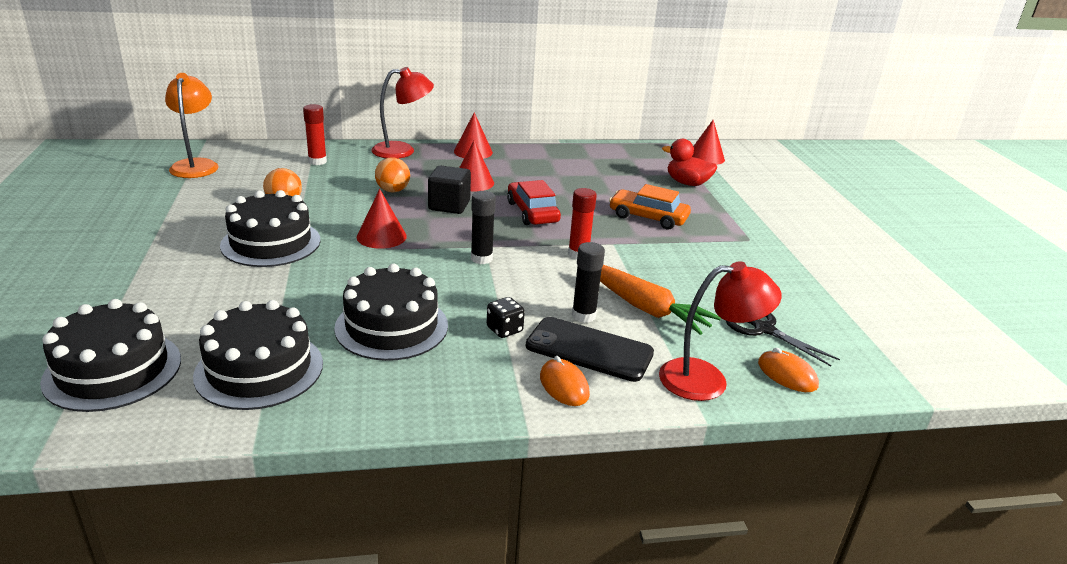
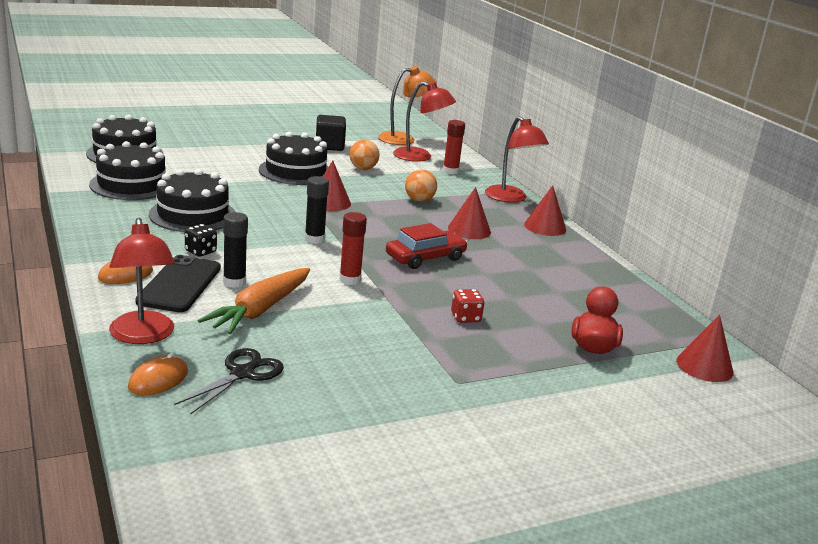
camera: 75 degrees right, 5 degrees down
(264, 167) = (420, 157): none -> red lamp
(449, 205) = (408, 222): black cube -> black cube (329, 146)
(648, 217) = (465, 318): orange car -> red dice

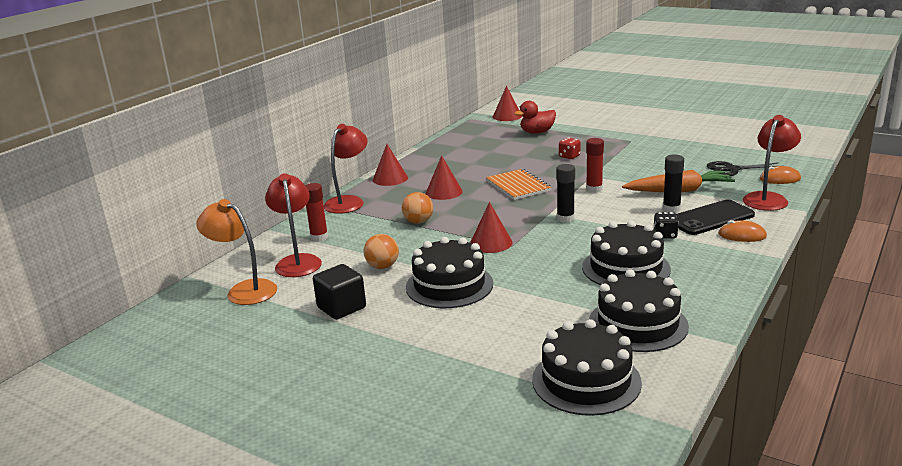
camera: 120 degrees left, 0 degrees up
(425, 258) = (518, 186): red car -> orange notebook

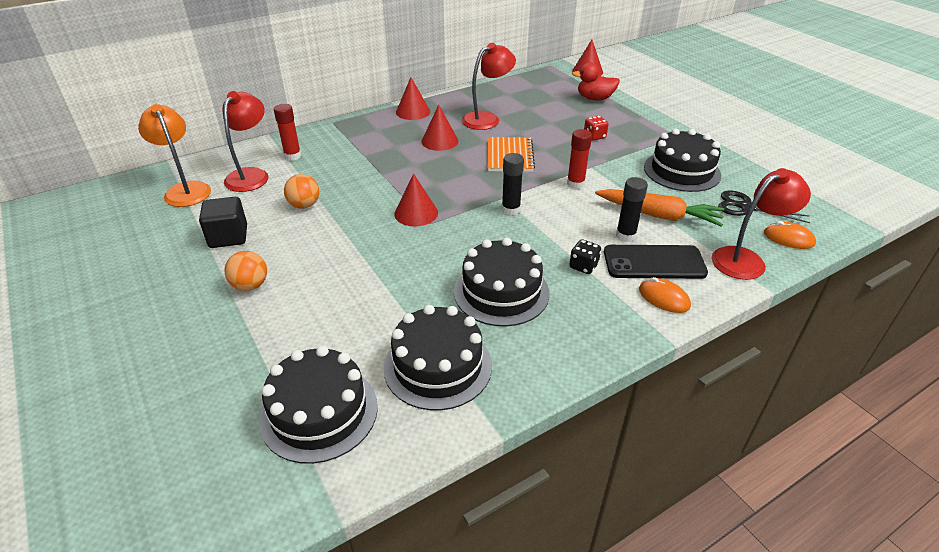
camera: 25 degrees right, 15 degrees up
(348, 202) = (354, 126): red lamp -> red lamp (487, 119)
(418, 222) = (384, 167): orange ball -> orange ball (250, 285)
(449, 285) = (331, 247): black cake -> black cake (682, 171)

